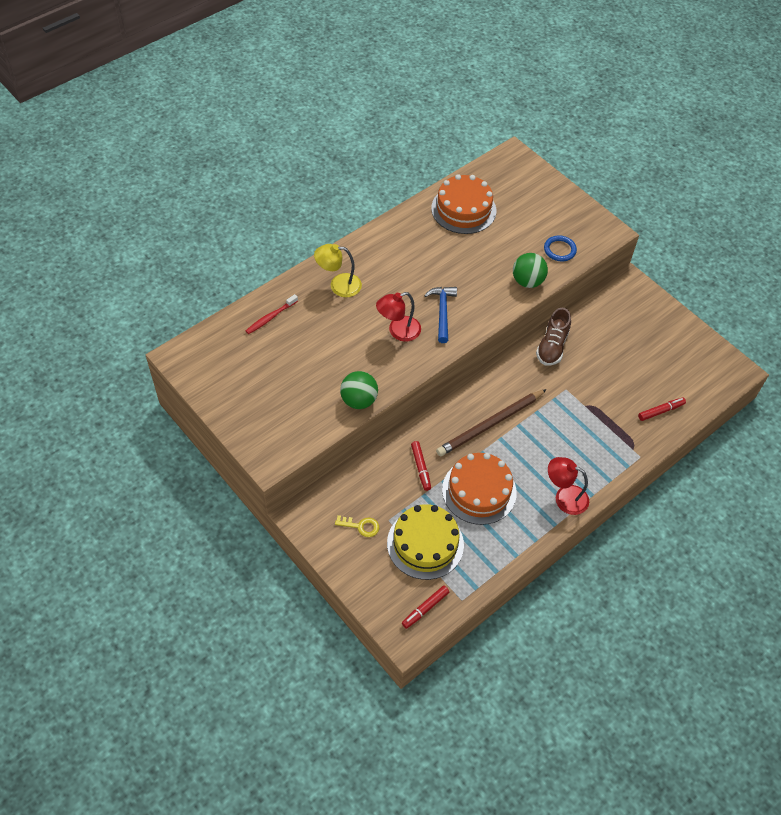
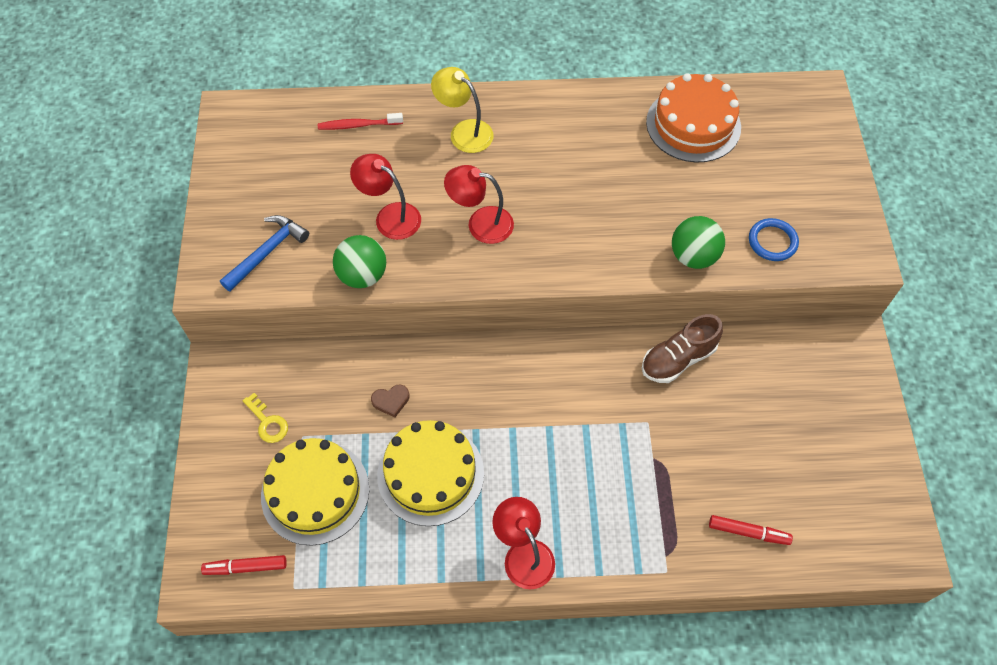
camera: 40 degrees right, 5 degrees up
(342, 358) = (390, 216): none -> red lamp
(420, 468) = (391, 401): red marker -> brown heart
(442, 312) = (552, 232): blue hammer -> blue hammer (267, 252)
(479, 491) = (430, 474): orange cake -> yellow cake
(490, 424) = (516, 404): brown pencil -> none

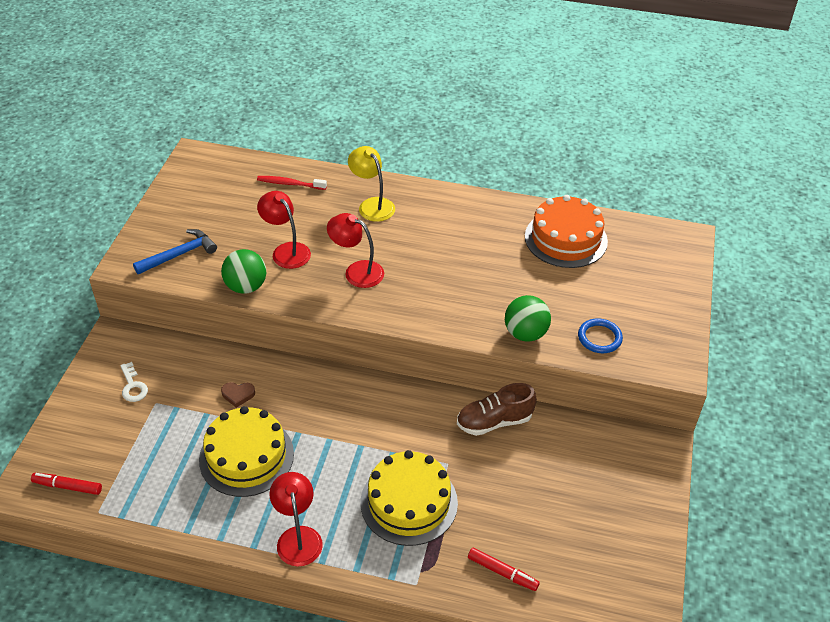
camera: 15 degrees right, 15 degrees down
(267, 422) = (133, 386): yellow key -> white key
(315, 492) = (147, 446): yellow cake -> yellow cake (409, 502)

